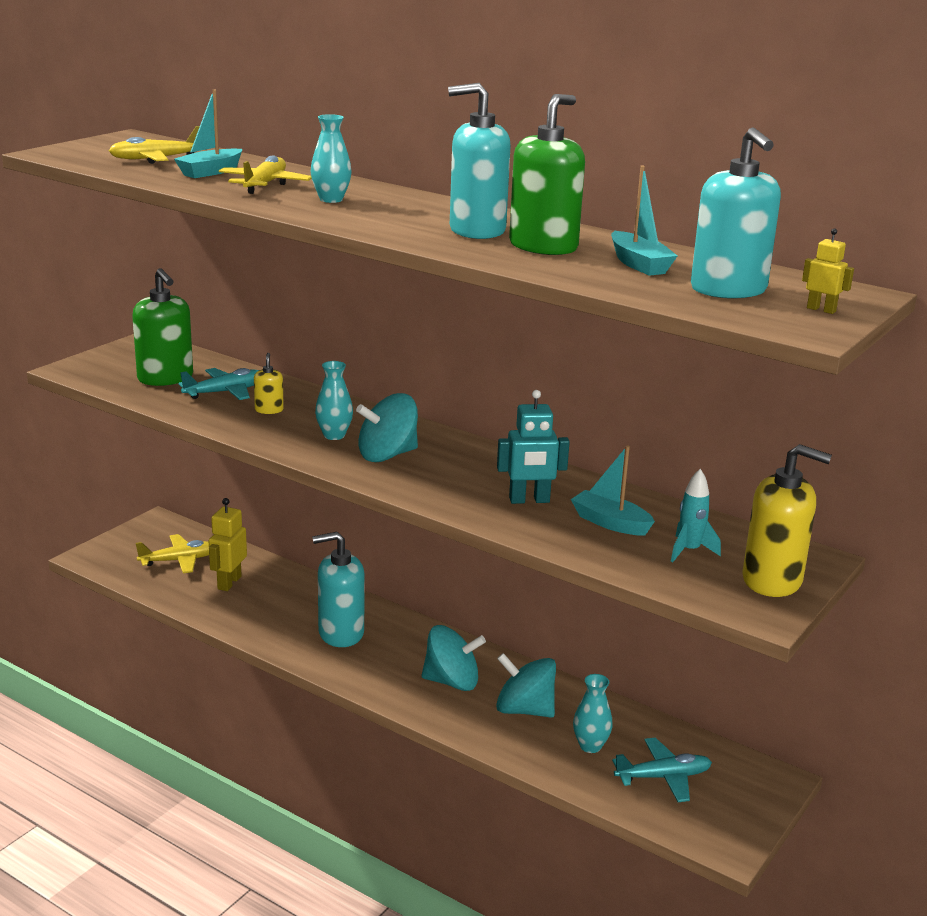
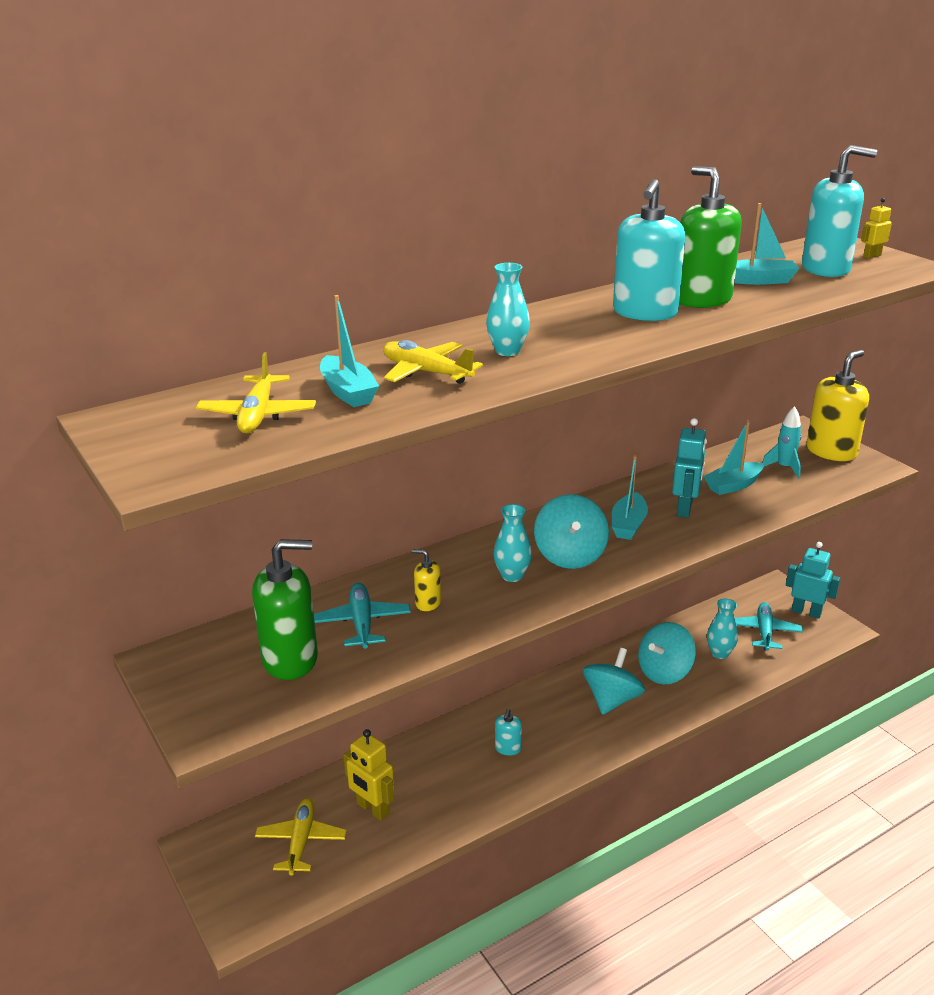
camera: 65 degrees left, 5 degrees up
(340, 633) = (508, 748): turquoise soap dispenser -> turquoise soap dispenser, size x0.48
(469, 475) = (628, 525): none -> turquoise boat
(739, 810) = (806, 612): none -> turquoise robot

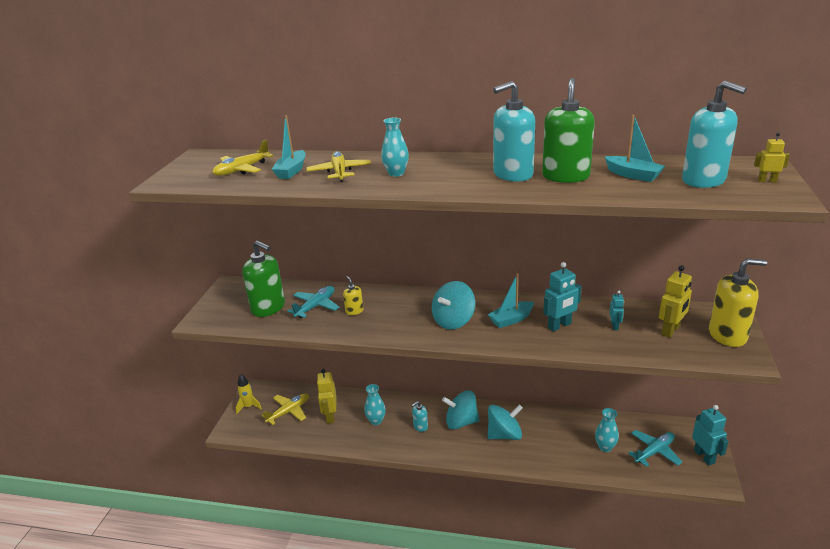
camera: 45 degrees right, 0 degrees up
(223, 874) = (249, 406): none -> yellow rocket
(512, 576) = (410, 317): turquoise vase -> turquoise vase (376, 421)
(664, 672) = (555, 438): turquoise spinning top -> turquoise spinning top (461, 422)
(733, 485) = (614, 326): turquoise boat -> turquoise robot
(784, 468) = (671, 330): turquoise rocket -> yellow robot

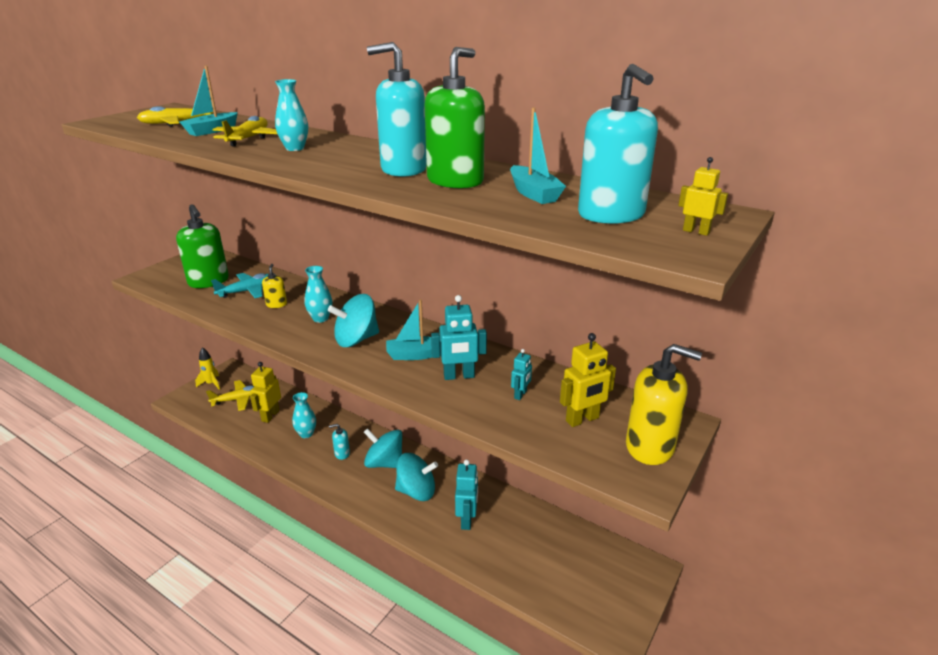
camera: 20 degrees right, 0 degrees up
(605, 447) = (514, 544): turquoise vase -> turquoise vase (320, 318)
(654, 451) = (567, 571): turquoise plane -> none
(704, 456) = (624, 600): turquoise robot -> turquoise robot (467, 519)

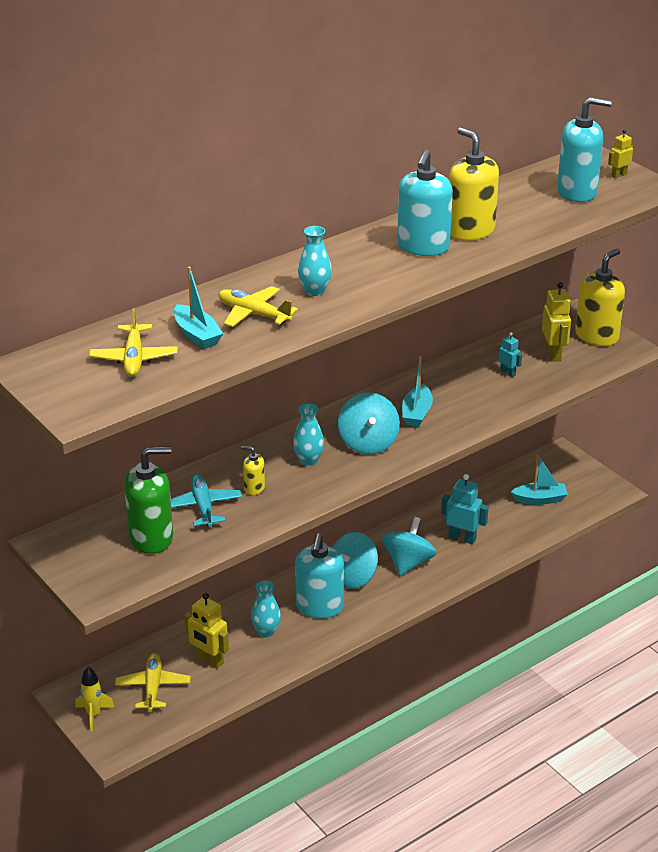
camera: 70 degrees left, 5 degrees up
(342, 453) = (319, 607): turquoise soap dispenser -> turquoise soap dispenser, size x2.08
(455, 181) = (470, 231): green soap dispenser -> yellow soap dispenser
(459, 376) = (465, 397): turquoise robot -> none
(534, 194) = (519, 207): turquoise boat -> turquoise boat (540, 499)

